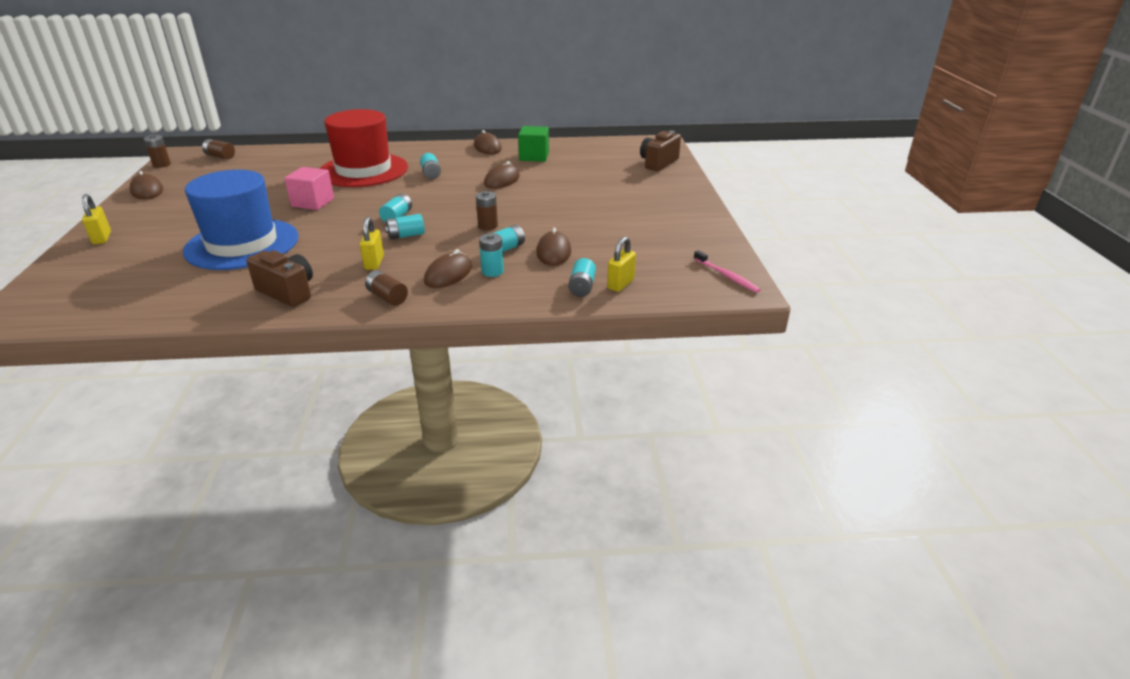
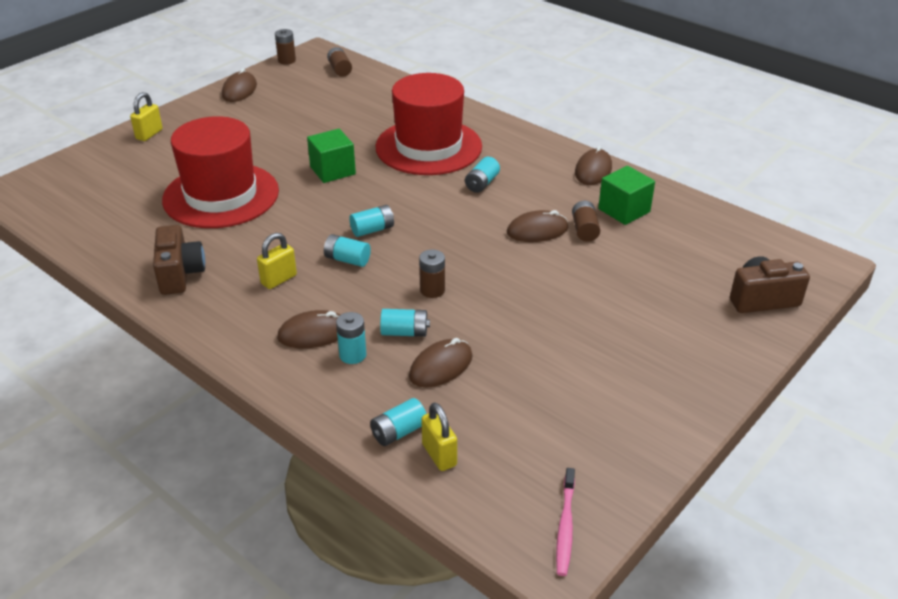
camera: 45 degrees right, 5 degrees up
(242, 244) = (221, 195): blue hat -> red hat
(313, 202) = (332, 170): pink cube -> green cube
(387, 297) = (234, 329): brown battery -> brown battery (584, 230)
(620, 284) = (439, 455): yellow padlock -> yellow padlock turned 75 degrees clockwise

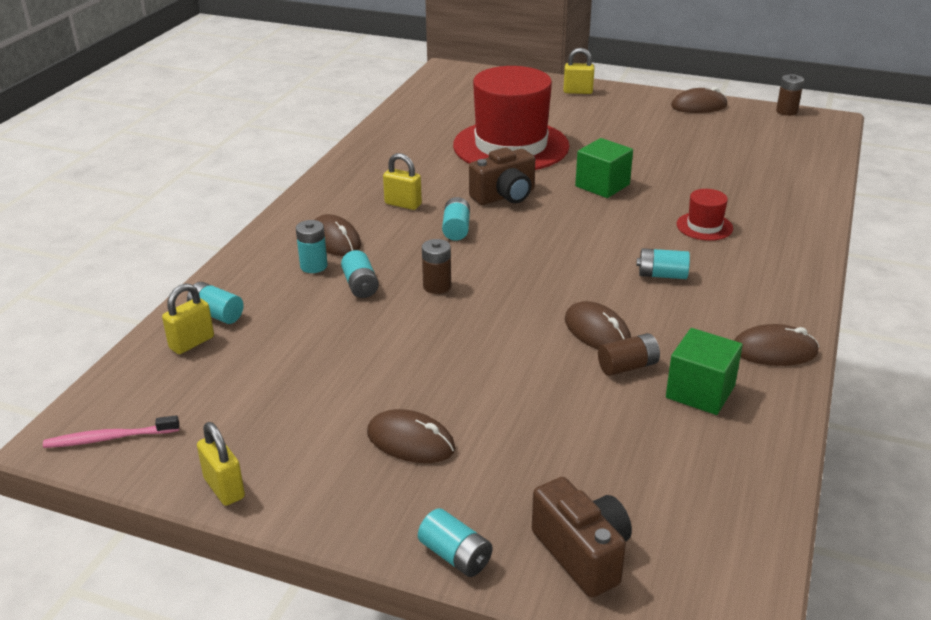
camera: 70 degrees right, 5 degrees down
(180, 274) = (383, 161): brown camera -> brown camera (505, 196)
(340, 69) = (806, 141): brown battery -> none
(372, 230) = (516, 230): turquoise battery -> turquoise battery (455, 556)
(428, 147) = (704, 226): red hat -> red hat, size x0.42
(441, 366) = (318, 317): brown mouse -> brown mouse (410, 441)
(655, 457) = (224, 488): none -> yellow padlock

